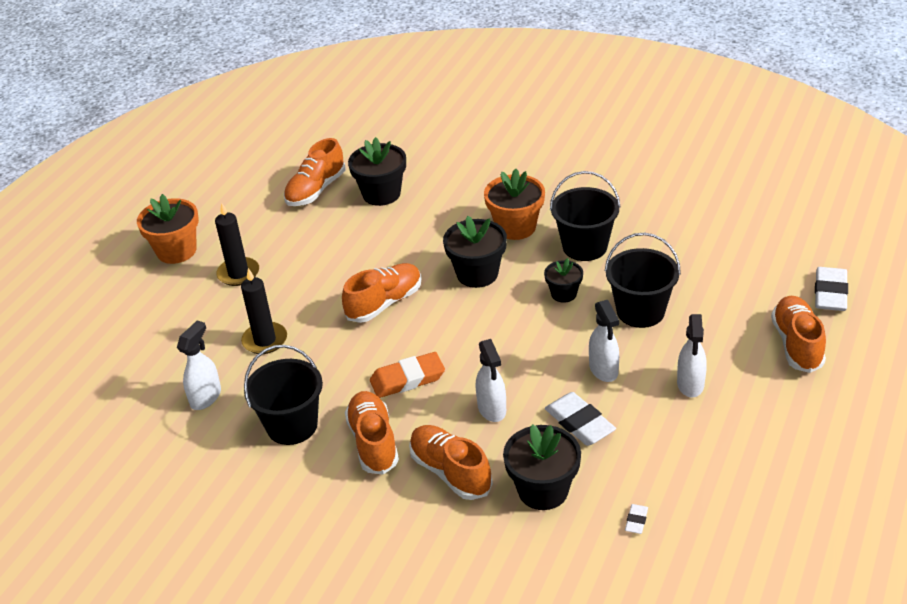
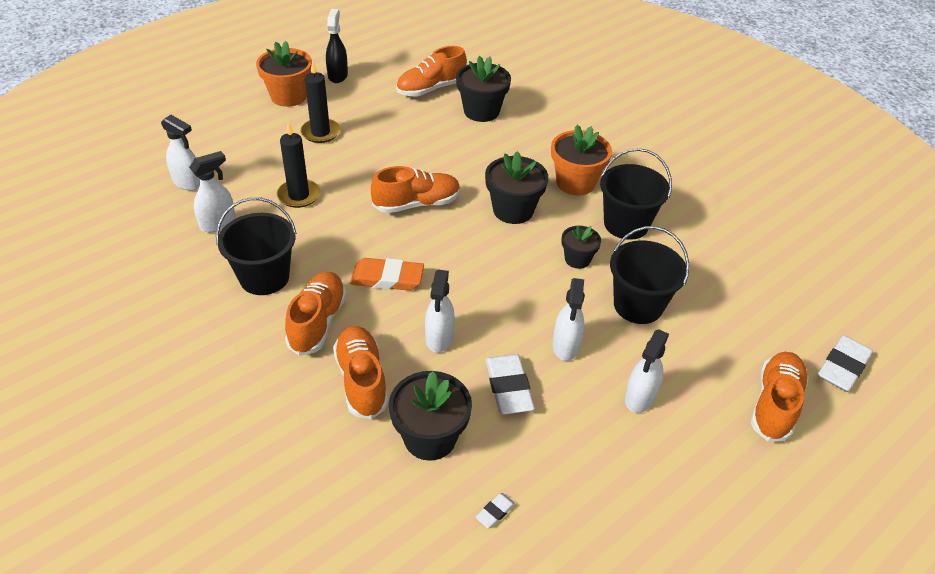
camera: 20 degrees right, 5 degrees up
(142, 372) = (188, 182): none -> white spray bottle
(211, 211) = (337, 75): none -> black spray bottle

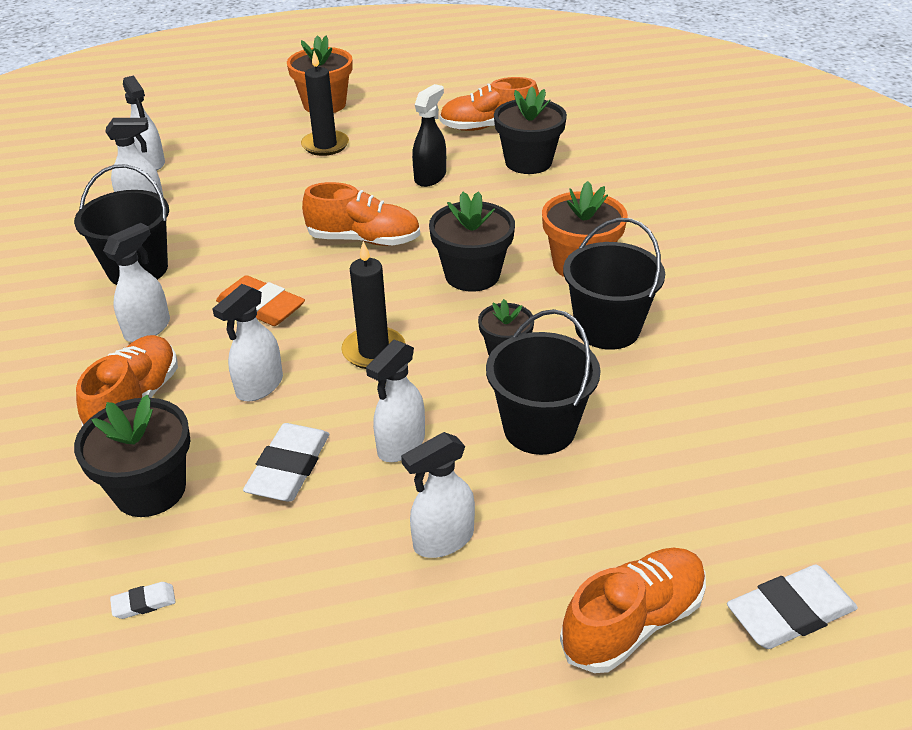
camera: 30 degrees right, 5 degrees down
(298, 195) = (246, 200): black candle -> black candle (374, 351)
(317, 322) = (148, 329): orange shoe -> white spray bottle
(337, 75) = (395, 95): black spray bottle -> black spray bottle (430, 177)

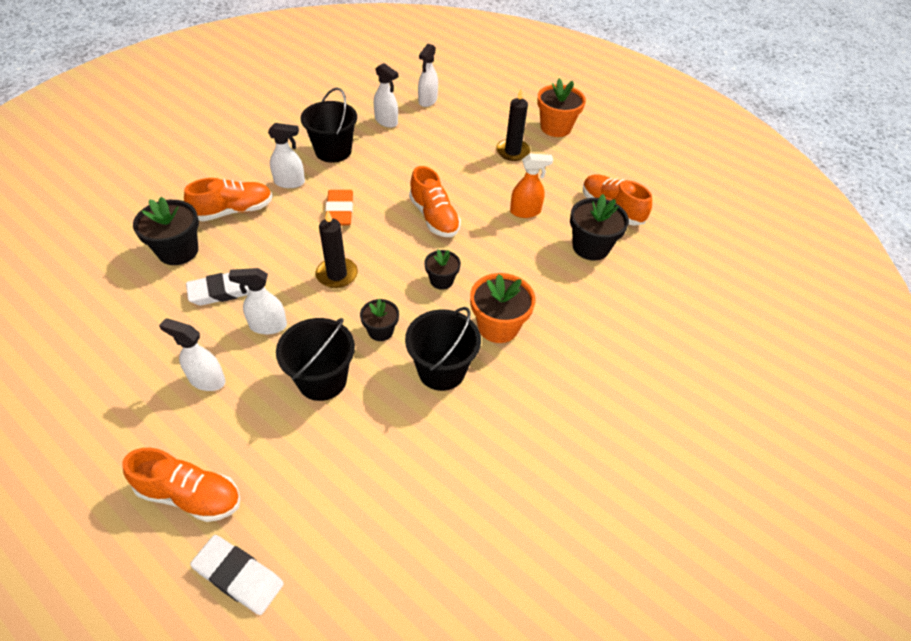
camera: 50 degrees right, 10 degrees up
(144, 603) = (107, 291): white eraser -> none
(259, 386) = (275, 246): white spray bottle -> none
(430, 177) = (525, 211): black spray bottle -> orange spray bottle
(472, 275) = (441, 280): black flower pot -> black flower pot, size x0.60

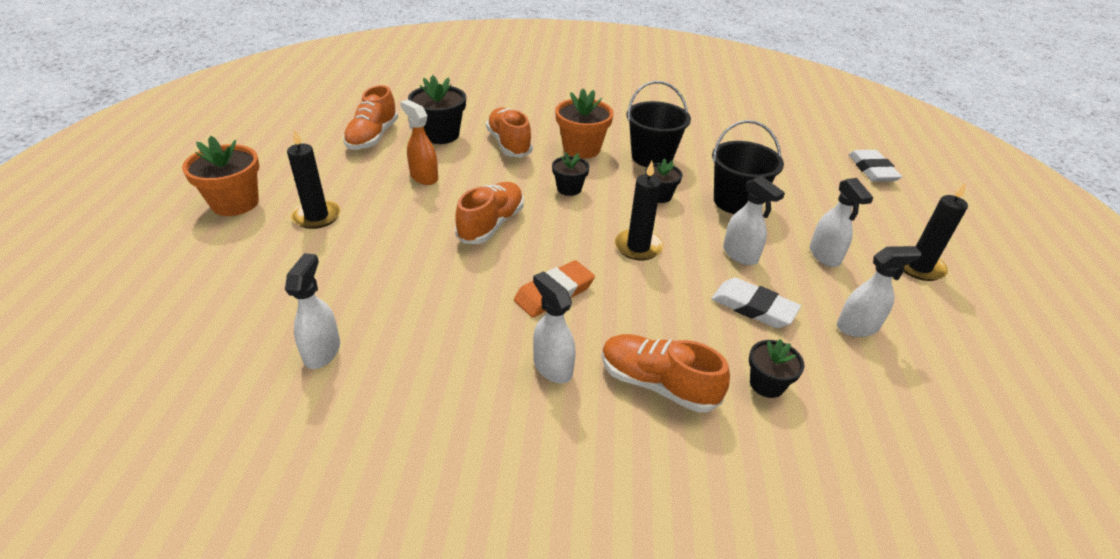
camera: 125 degrees left, 10 degrees down
(121, 437) = (919, 267): none -> black candle
(178, 251) = (766, 384): black flower pot -> black flower pot, size x0.60
(190, 495) = (881, 210): orange shoe -> orange shoe (509, 144)
(333, 151) = (446, 366): black bucket -> none
(427, 101) = (227, 336): white spray bottle -> white spray bottle (857, 327)

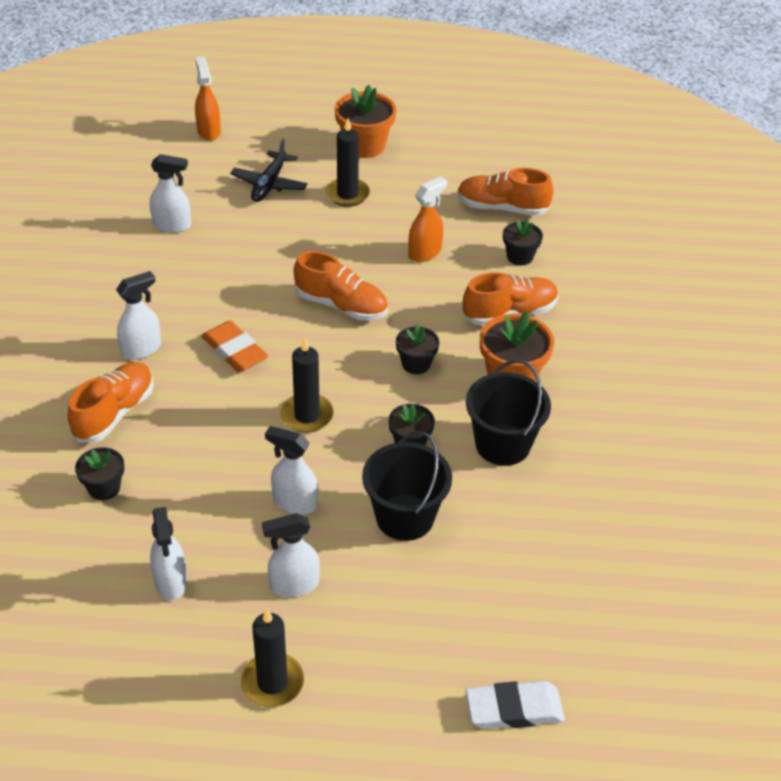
camera: 90 degrees right, 5 degrees up
(123, 324) = (208, 131): none -> orange spray bottle
(272, 270) = (269, 184): none -> black plane
(440, 135) = (520, 256): black flower pot -> black flower pot, size x0.60
(740, 255) = (294, 502): white spray bottle -> white spray bottle turned 60 degrees clockwise
(753, 307) = (206, 497): white eraser -> none

